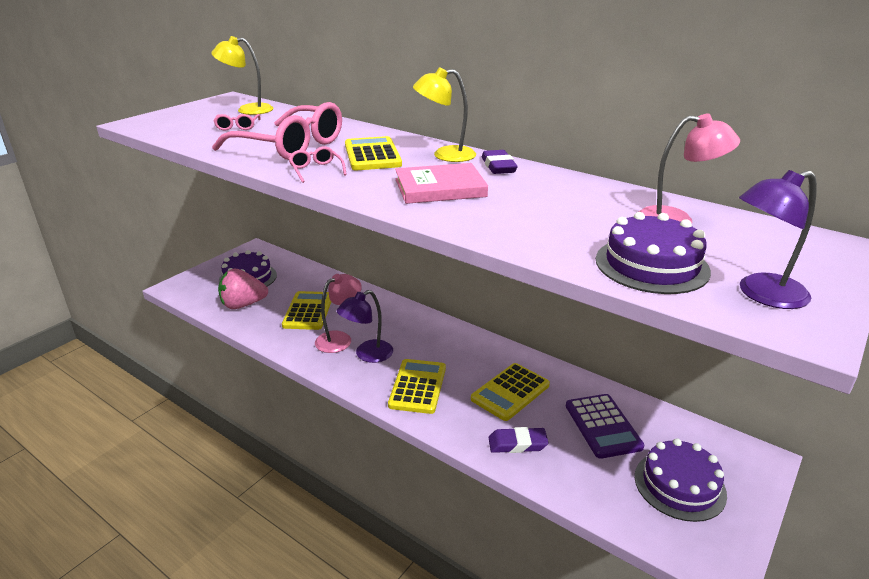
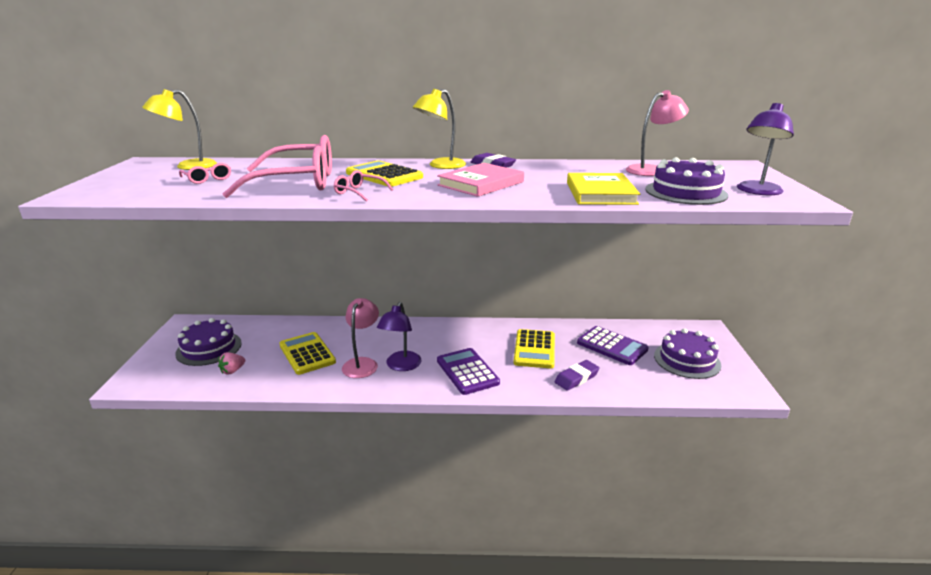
camera: 35 degrees left, 5 degrees down
(243, 305) = (232, 371): pink strawberry -> pink strawberry, size x0.51
(418, 387) = (467, 372): yellow calculator -> purple calculator
(540, 235) = (600, 193): none -> yellow book

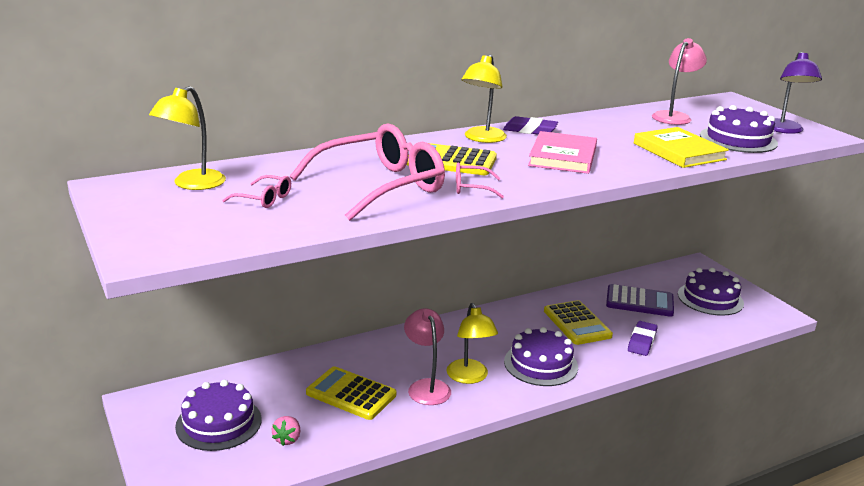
camera: 30 degrees left, 0 degrees up
(401, 366) = (469, 377): purple lamp -> yellow lamp
(467, 372) = (540, 364): purple calculator -> purple cake

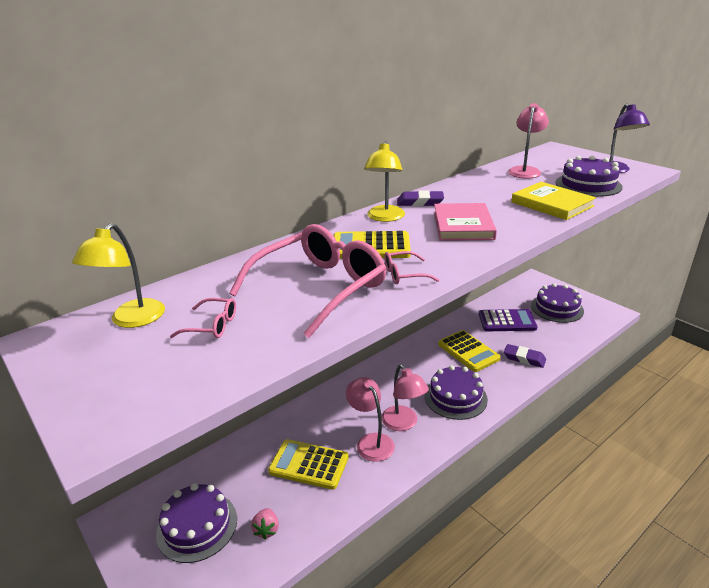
camera: 10 degrees left, 5 degrees up
(469, 377) = (403, 423): yellow lamp -> pink lamp
(642, 341) = (524, 358): purple eraser -> purple eraser turned 75 degrees counterclockwise

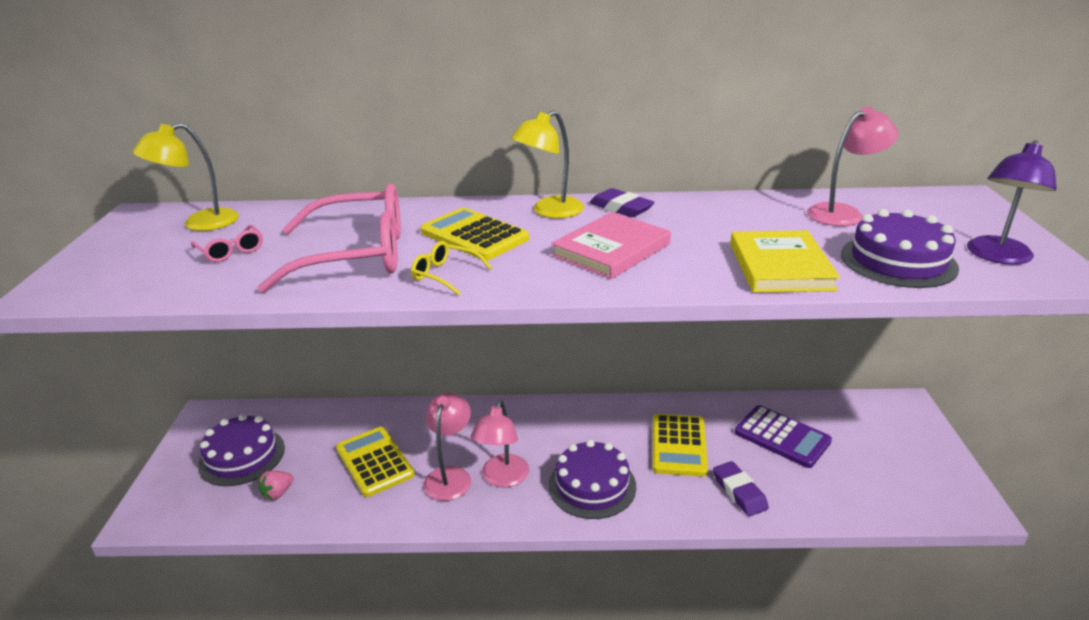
camera: 40 degrees right, 0 degrees up
(404, 274) = (445, 274): pink glasses -> yellow glasses
(557, 308) = (884, 457): purple cake -> none

